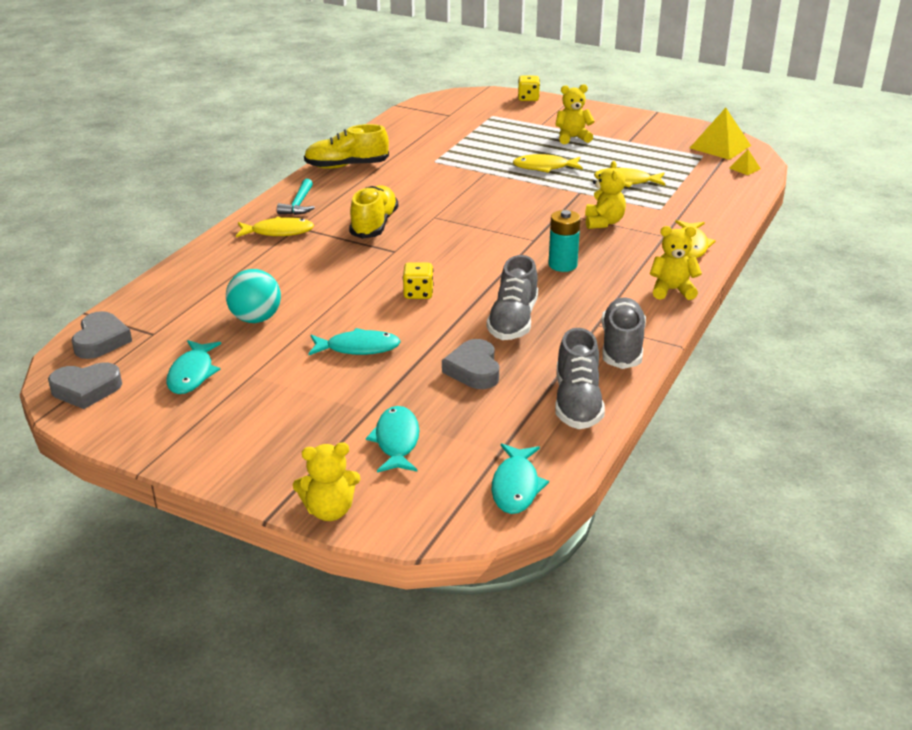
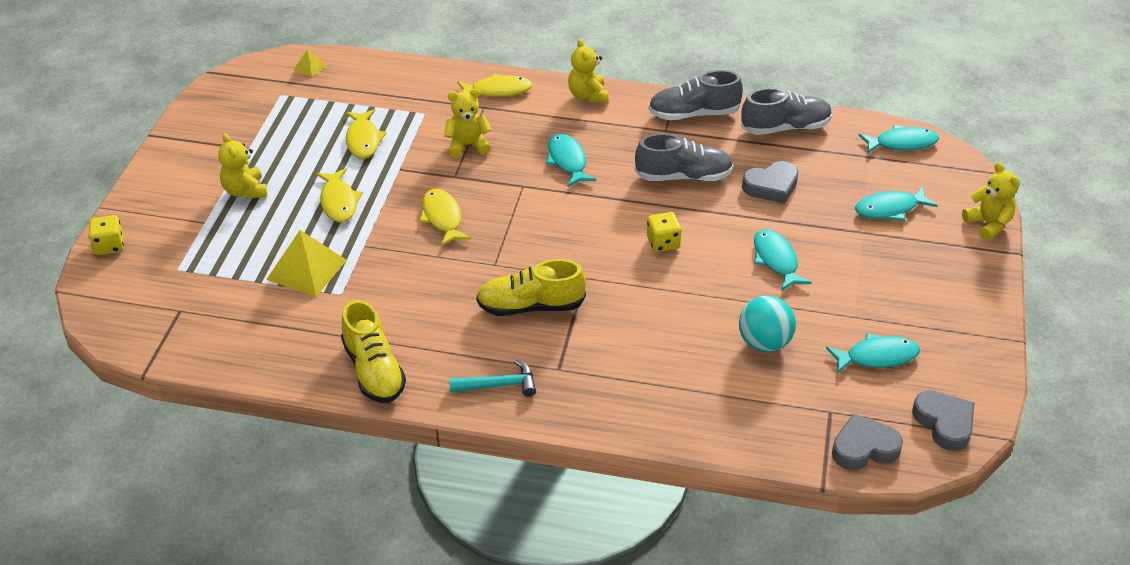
camera: 105 degrees left, 10 degrees up
(278, 232) = (576, 382): yellow fish -> yellow fish (442, 218)
(562, 265) = (567, 161): turquoise battery -> turquoise fish
(720, 147) = (254, 85): yellow pyramid -> yellow pyramid (307, 269)

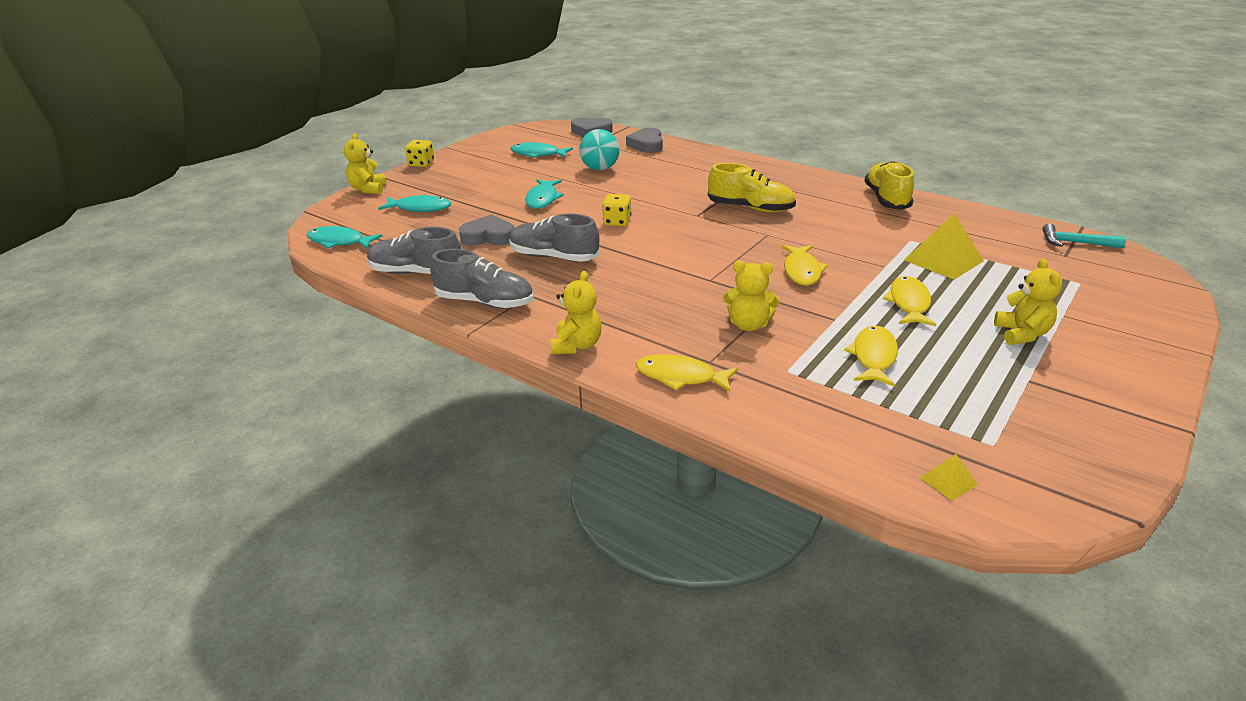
camera: 155 degrees left, 10 degrees down
(109, 246) = (1171, 315): yellow dice -> yellow dice (421, 164)
(498, 385) = (795, 180): turquoise hammer -> turquoise hammer (1075, 243)
(567, 161) = (651, 290): turquoise fish -> none
(944, 423) = (536, 131): grey heart -> grey heart (647, 145)

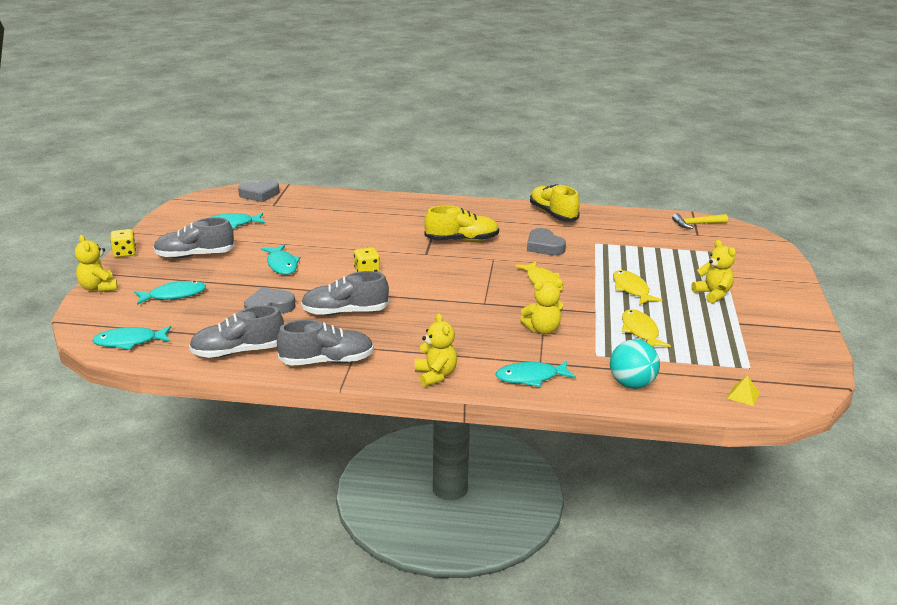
camera: 30 degrees left, 5 degrees down
(476, 176) = (195, 255): none -> grey shoe
(600, 169) = (304, 228): turquoise ball -> turquoise ball (632, 384)
(647, 145) = (323, 199): grey heart -> grey heart (544, 246)
(680, 377) = (530, 377): yellow fish -> turquoise fish
(943, 260) = (628, 254): yellow pyramid -> none
(1075, 243) = (697, 224): turquoise hammer -> yellow hammer

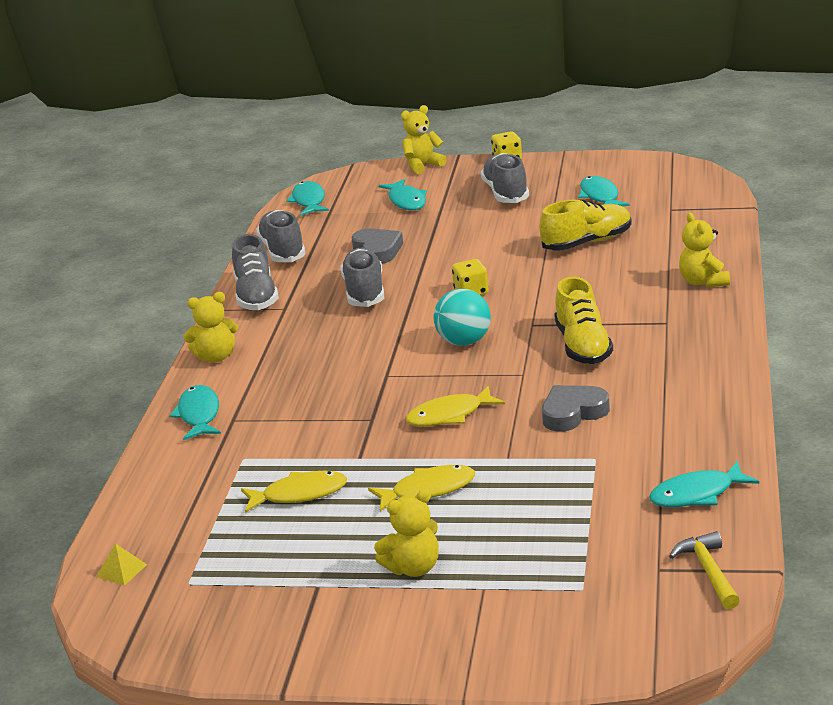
camera: 95 degrees right, 0 degrees up
(259, 194) = (705, 195): grey heart -> none
(282, 265) = (486, 241): turquoise fish -> turquoise fish (697, 494)
(542, 330) = (311, 419): yellow teddy bear -> yellow teddy bear (703, 282)
(553, 214) = (708, 417): yellow shoe -> yellow shoe (587, 242)
(632, 384) = (169, 484): turquoise ball -> turquoise ball (464, 342)

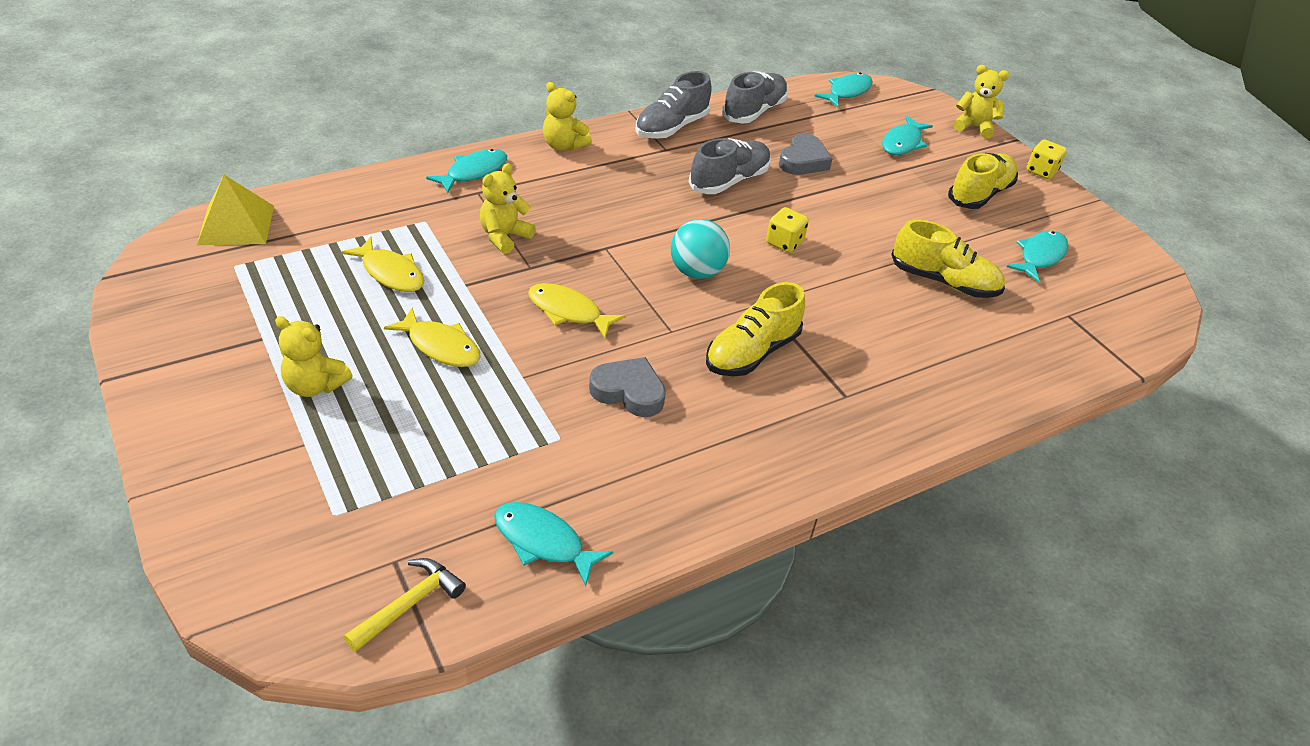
camera: 45 degrees right, 15 degrees up
(121, 570) = (236, 224): yellow pyramid -> yellow pyramid, size x2.06
(506, 193) = (979, 194): grey shoe -> yellow shoe
(703, 282) = (949, 394): yellow teddy bear -> yellow teddy bear (504, 237)

